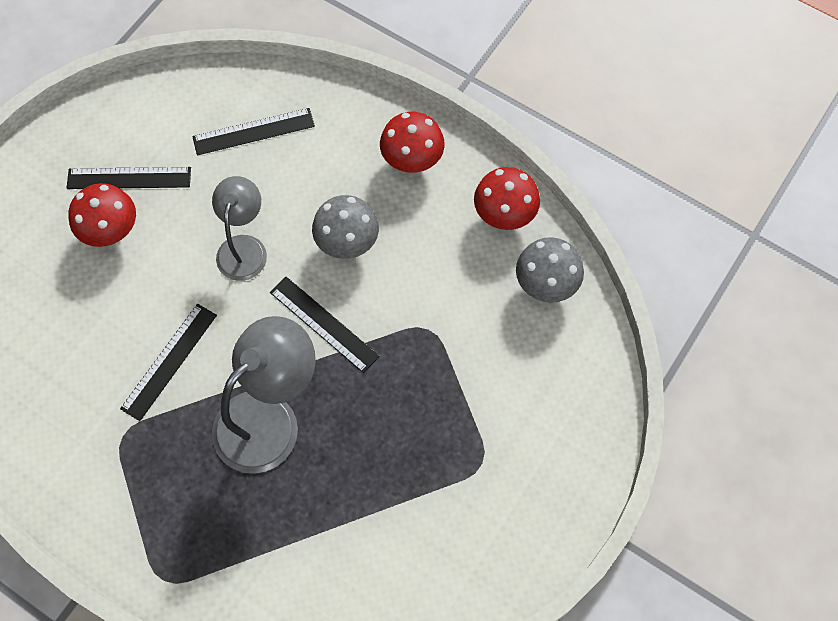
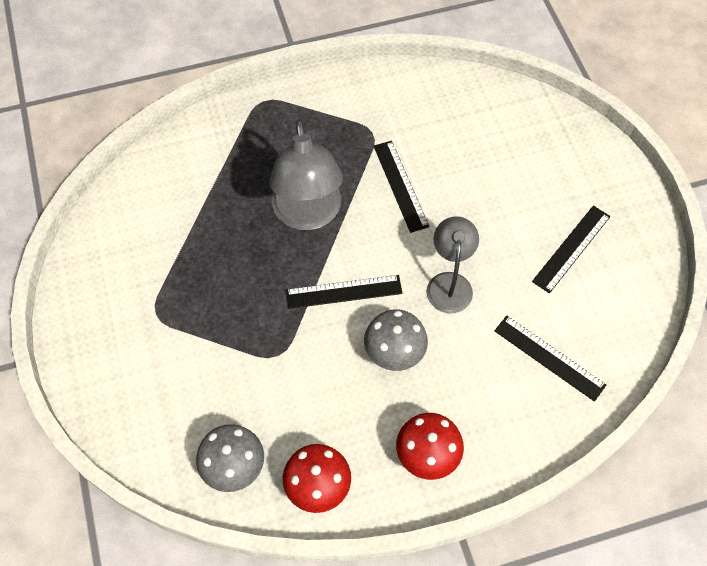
camera: 130 degrees right, 5 degrees down
(111, 231) = (533, 212): red mushroom -> none
(244, 247) = (449, 283): grey lamp -> grey lamp turned 135 degrees counterclockwise
(253, 131) = (549, 357): black ruler -> black ruler turned 75 degrees counterclockwise

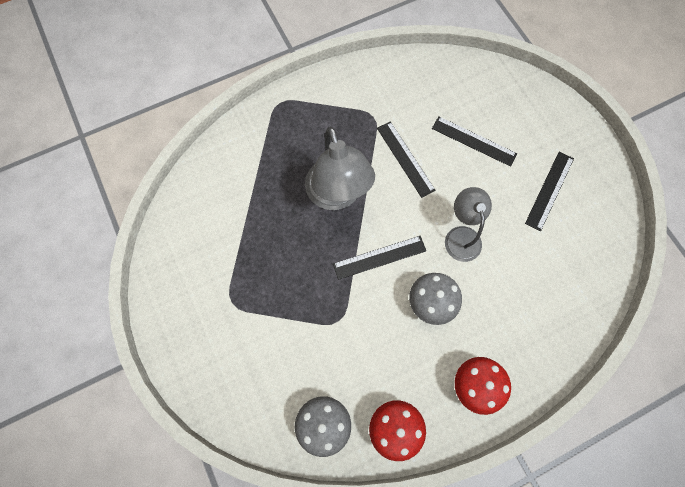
camera: 10 degrees left, 10 degrees up
(549, 357) = (551, 285): black ruler -> black ruler (474, 141)

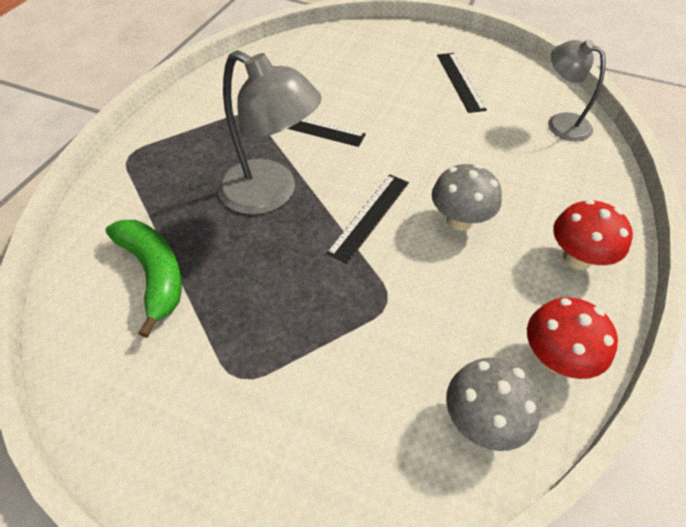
camera: 40 degrees left, 20 degrees down
(235, 205) = (154, 274): none -> green banana
(461, 235) = (426, 152): grey lamp -> grey lamp (560, 123)
(474, 141) = (360, 84): black ruler -> none

